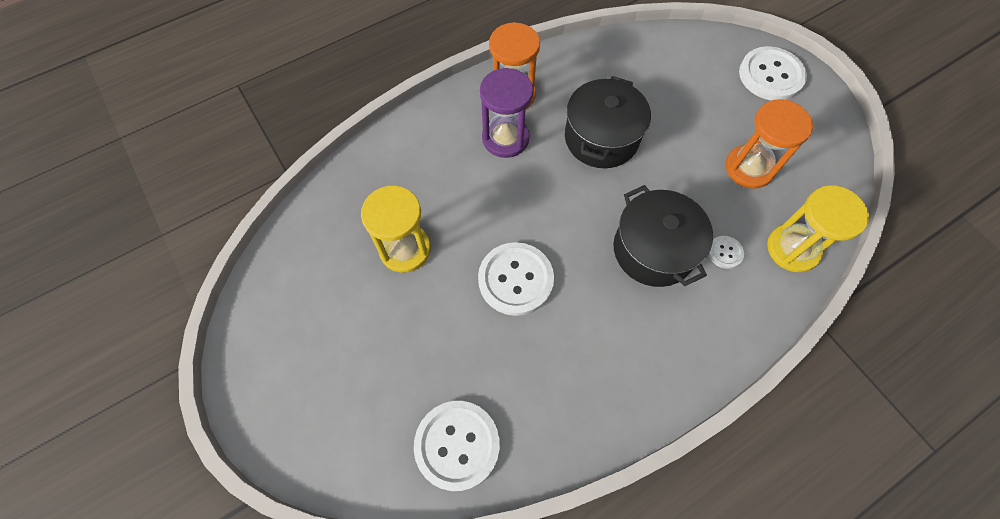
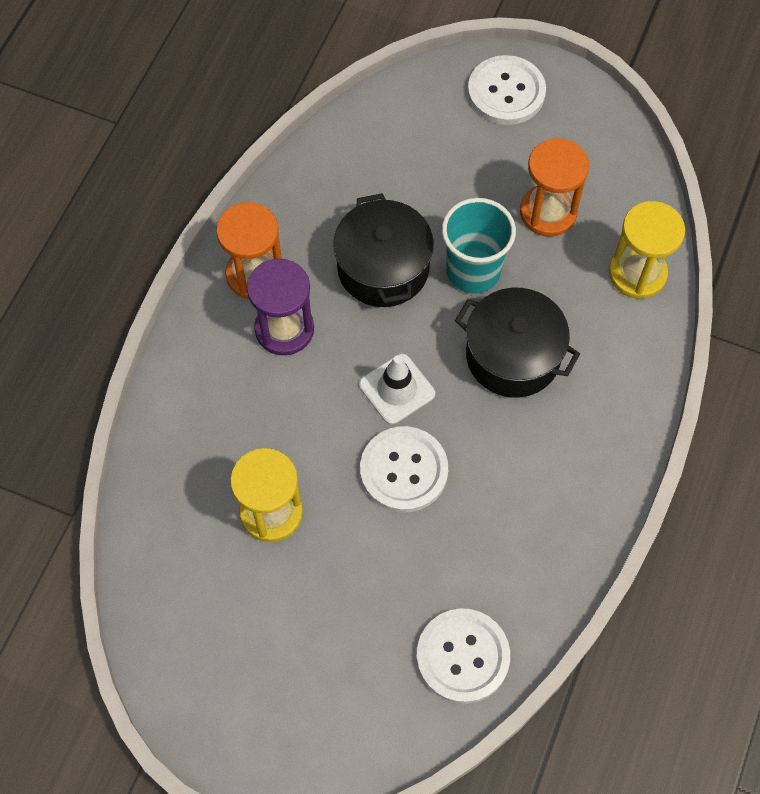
camera: 35 degrees left, 0 degrees up
(552, 221) = (397, 389): none -> white traffic cone
(664, 176) = (473, 271): none -> turquoise cup
(725, 252) = (579, 316): white button -> none

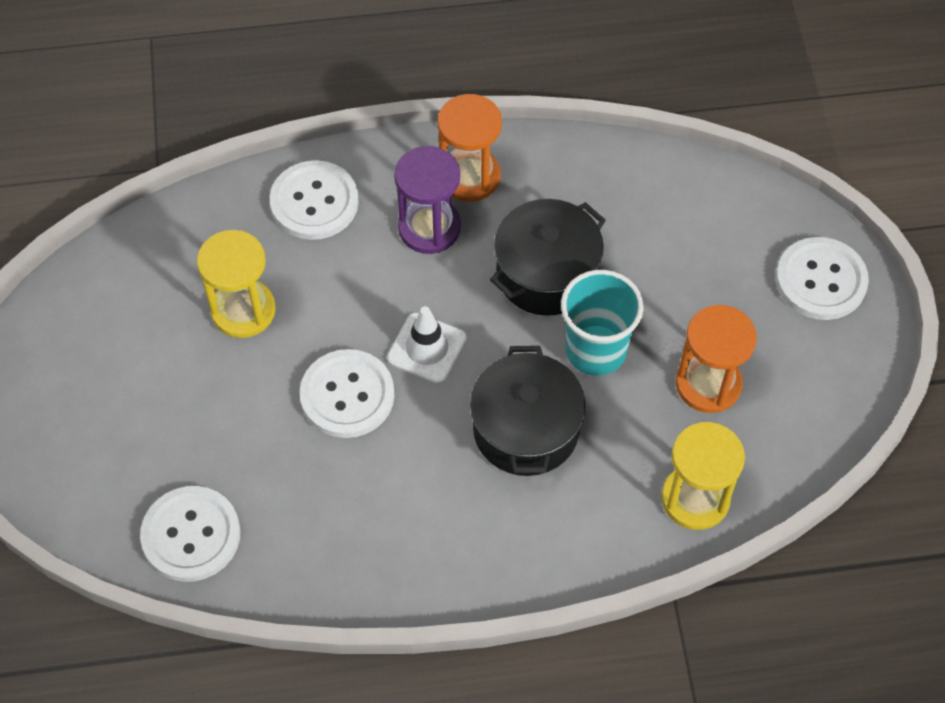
camera: 60 degrees right, 5 degrees down
(200, 403) = (314, 202): none -> white button

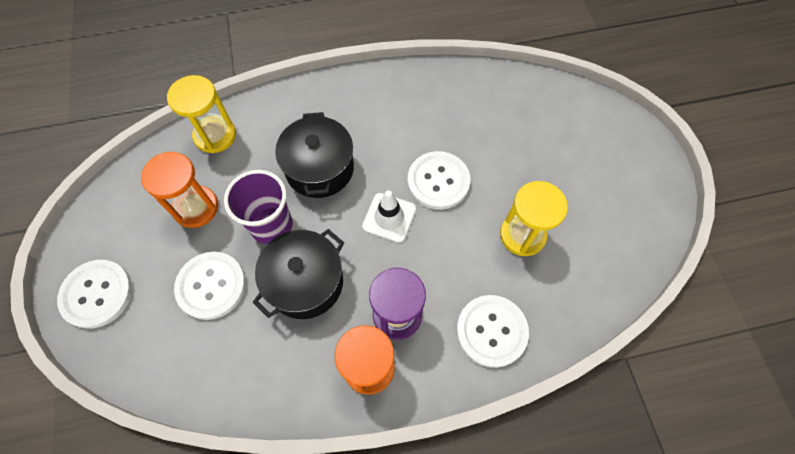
camera: 175 degrees right, 5 degrees up
(191, 535) = (514, 94): white button -> white button (211, 286)
(595, 350) = (271, 225): turquoise cup -> purple cup

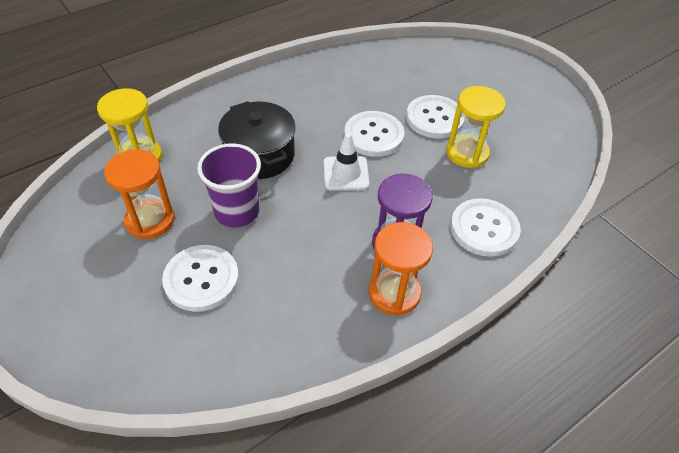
camera: 25 degrees left, 15 degrees down
(97, 294) = (76, 327): white button -> white button (434, 118)
(305, 282) = (296, 246): black pot -> none

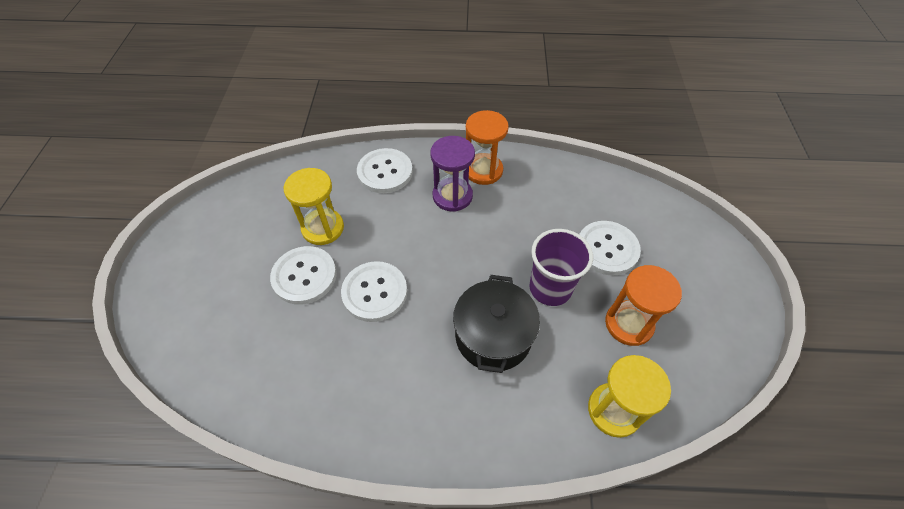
camera: 140 degrees left, 5 degrees up
(346, 173) = (435, 269): white traffic cone -> none

